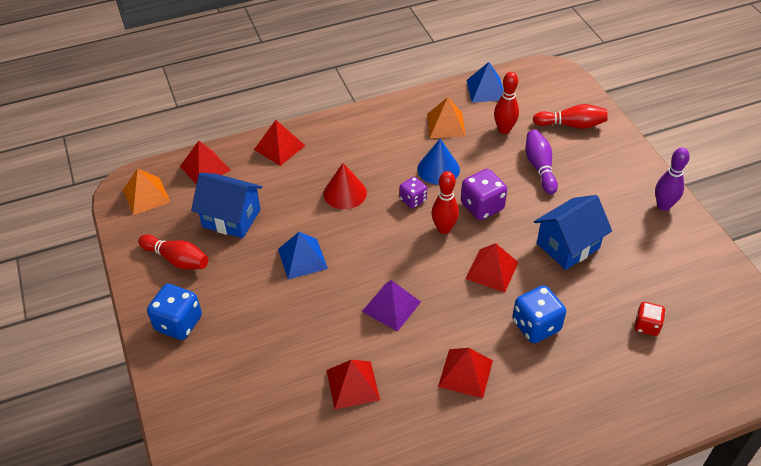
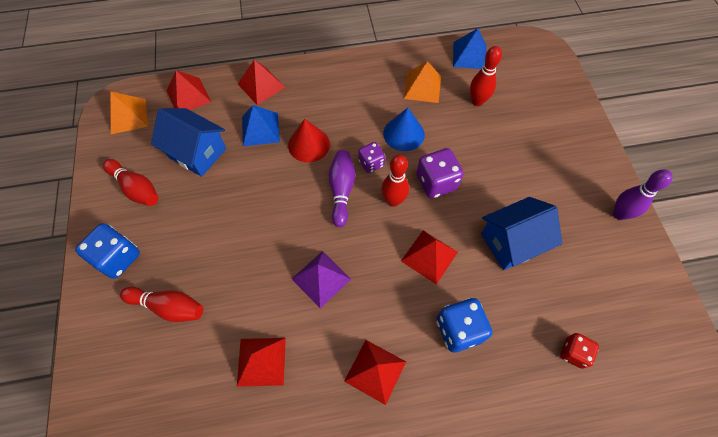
camera: 10 degrees right, 15 degrees up
(302, 258) = (251, 209): blue pyramid -> blue pyramid (260, 129)
(539, 167) = (503, 148): purple bowling pin -> purple bowling pin (341, 190)
(571, 125) = (545, 107): red bowling pin -> red bowling pin (168, 306)

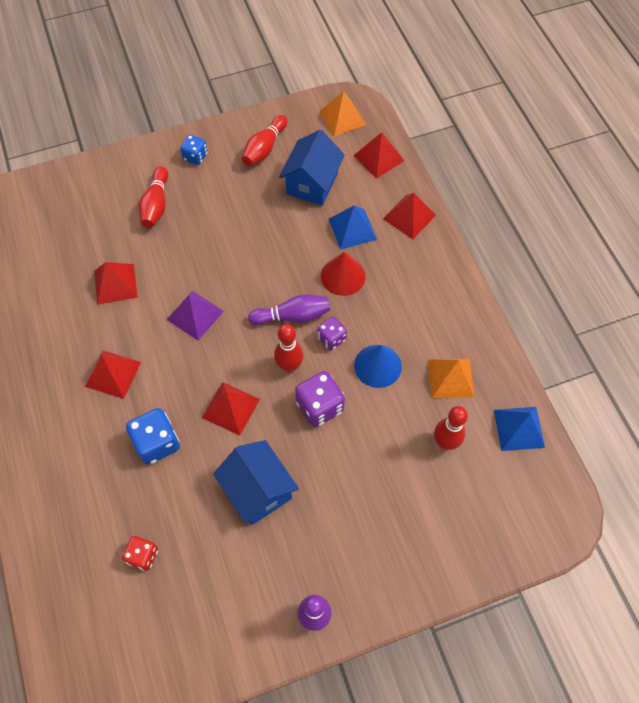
camera: 80 degrees right, 0 degrees up
(118, 258) = (195, 157): blue dice -> blue dice, size x0.62

